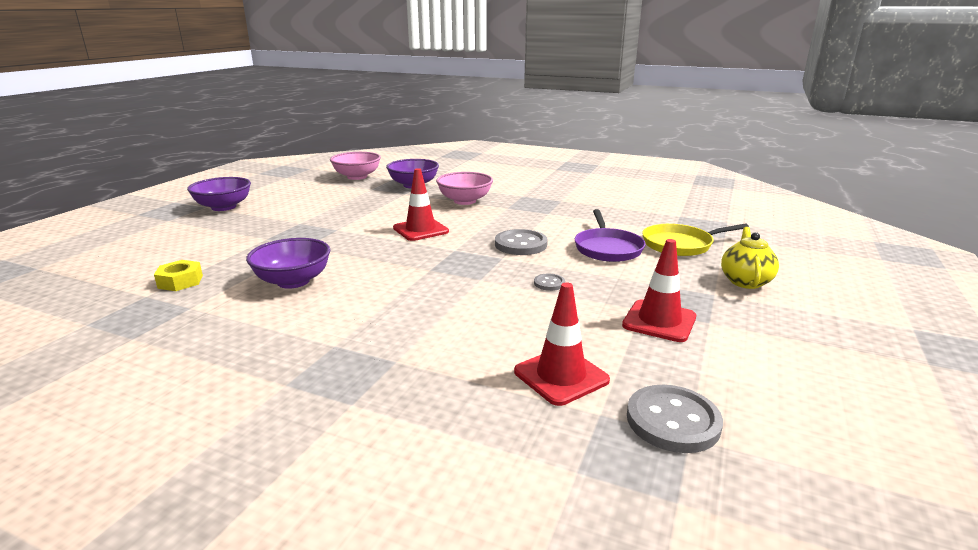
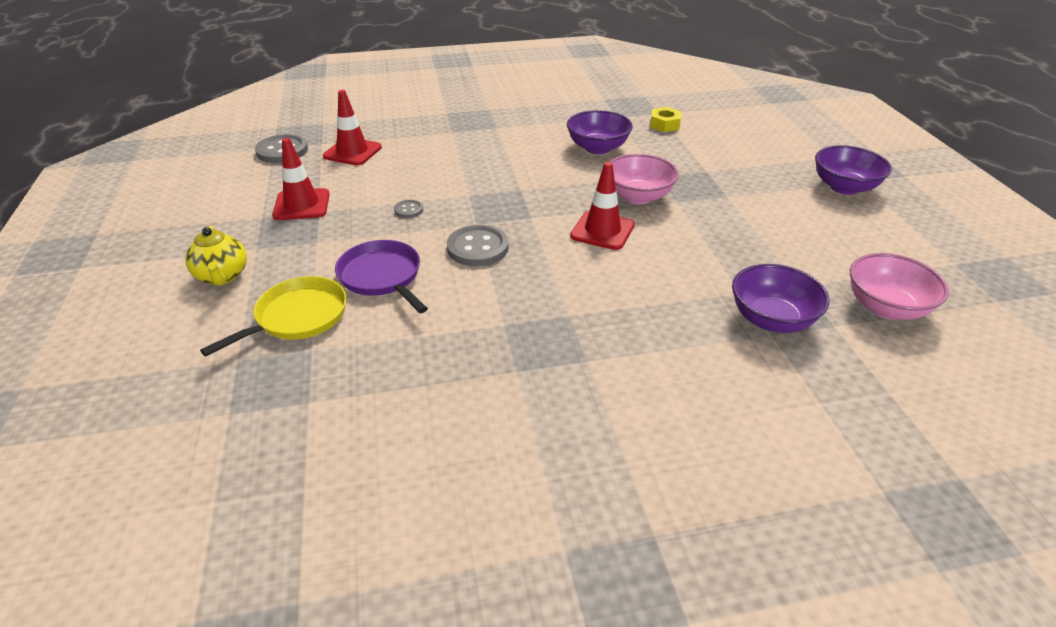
camera: 145 degrees right, 15 degrees up
(465, 201) = (642, 307): pink bowl -> pink bowl (638, 196)

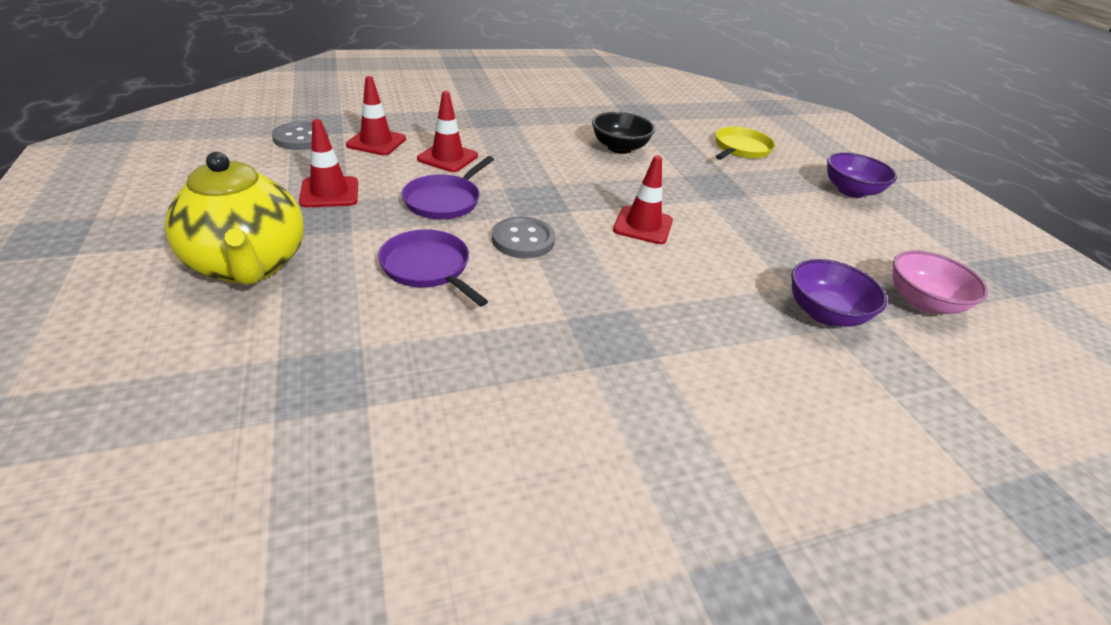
camera: 10 degrees left, 0 degrees up
(222, 276) = (249, 265): yellow teapot -> yellow teapot, size x1.91
(298, 317) = (341, 310): yellow pan -> yellow pan (740, 149)
(408, 210) = (444, 201): grey button -> purple pan
(419, 165) = (447, 157): none -> red traffic cone
(597, 148) = (619, 148): purple bowl -> black bowl
(638, 196) = (668, 194): pink bowl -> none
(664, 124) = (676, 129): yellow nut -> none

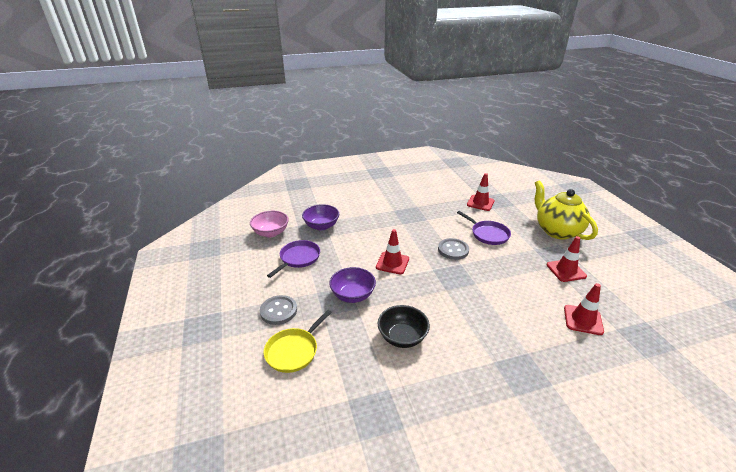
camera: 175 degrees left, 5 degrees down
(301, 138) = (634, 317): grey button -> grey button (278, 311)
(444, 201) = (503, 270): purple pan -> purple pan (298, 258)
(447, 157) = (524, 308): red traffic cone -> red traffic cone (480, 203)
(850, 191) = (236, 304): purple bowl -> purple bowl (353, 295)

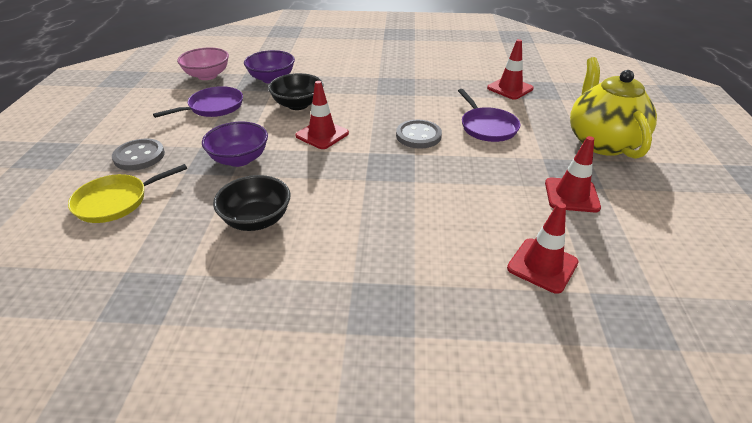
camera: 20 degrees right, 5 degrees up
(357, 243) = (298, 105): none -> black bowl

